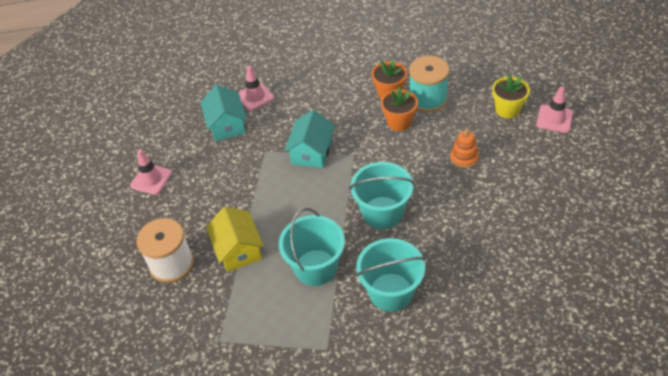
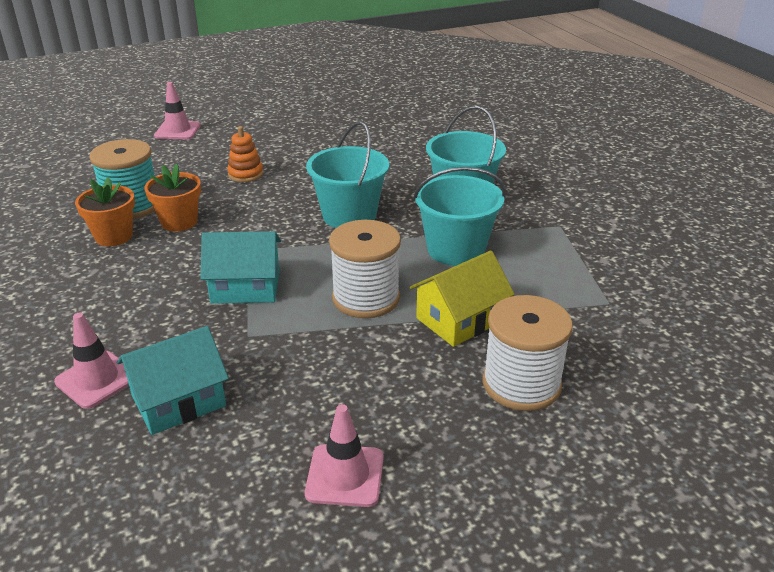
camera: 110 degrees left, 15 degrees down
(278, 207) = (366, 298): none -> white spool
(507, 110) = (159, 155): yellow flower pot -> none

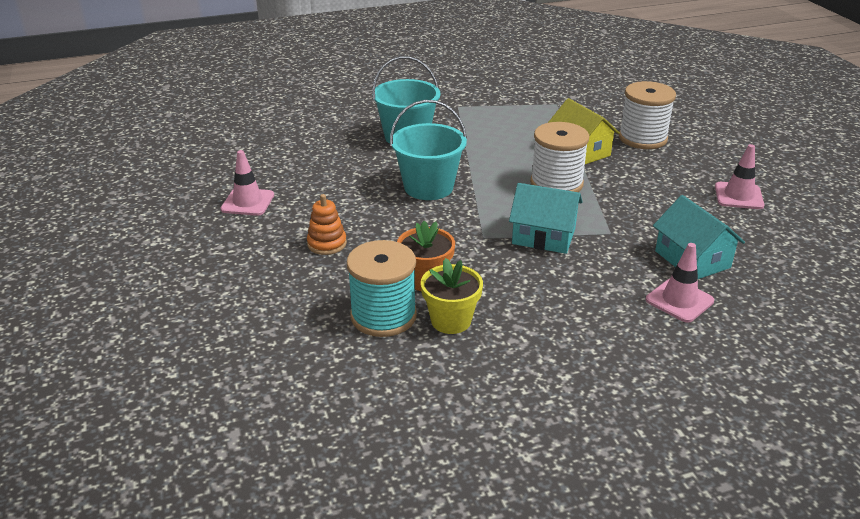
camera: 85 degrees left, 0 degrees up
(114, 236) = (451, 320): orange flower pot -> yellow flower pot
(177, 130) = (179, 300): pink traffic cone -> pink traffic cone (247, 202)
(246, 287) = (543, 236): turquoise house -> turquoise house turned 75 degrees counterclockwise
(456, 250) = (489, 146): turquoise bucket -> none

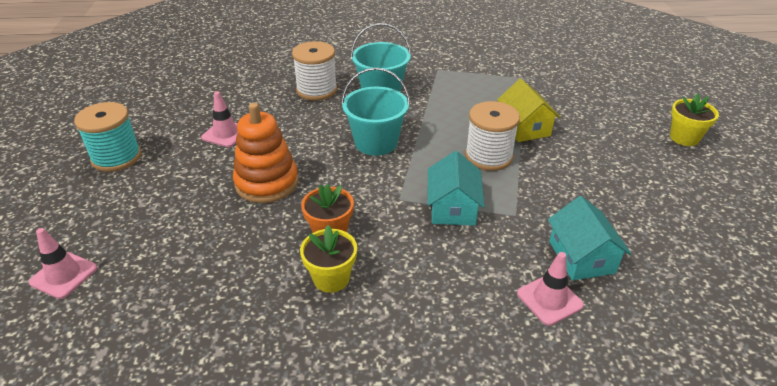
camera: 15 degrees right, 5 degrees up
(327, 244) = (267, 183): orange stacking toy -> orange stacking toy, size x1.88
(383, 316) = (277, 262): turquoise spool -> turquoise spool (116, 157)
(543, 236) = (453, 207): turquoise house -> turquoise house turned 60 degrees clockwise
(642, 138) = (588, 123): white spool -> white spool (316, 90)
(738, 196) = (656, 197): pink traffic cone -> pink traffic cone (64, 275)
(741, 140) = (684, 138): none -> yellow flower pot

